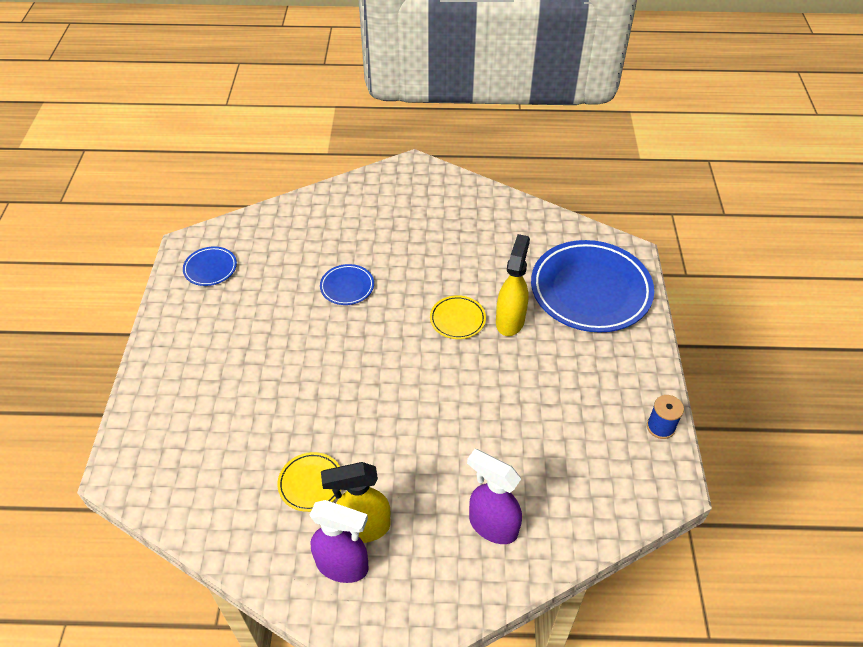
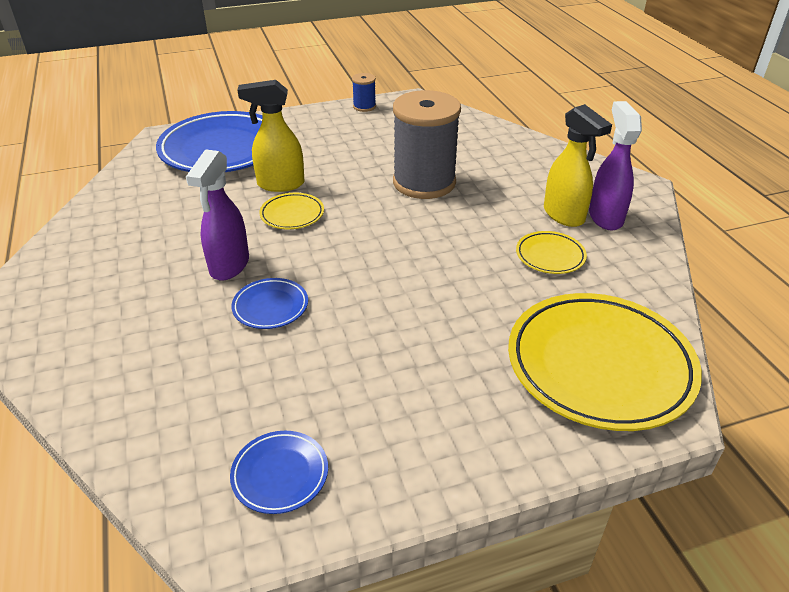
camera: 110 degrees left, 10 degrees down
(179, 453) = (599, 366): none -> yellow plate
(471, 430) = (424, 182): none -> grey spool
(492, 526) = (506, 158): purple spray bottle -> purple spray bottle (229, 266)

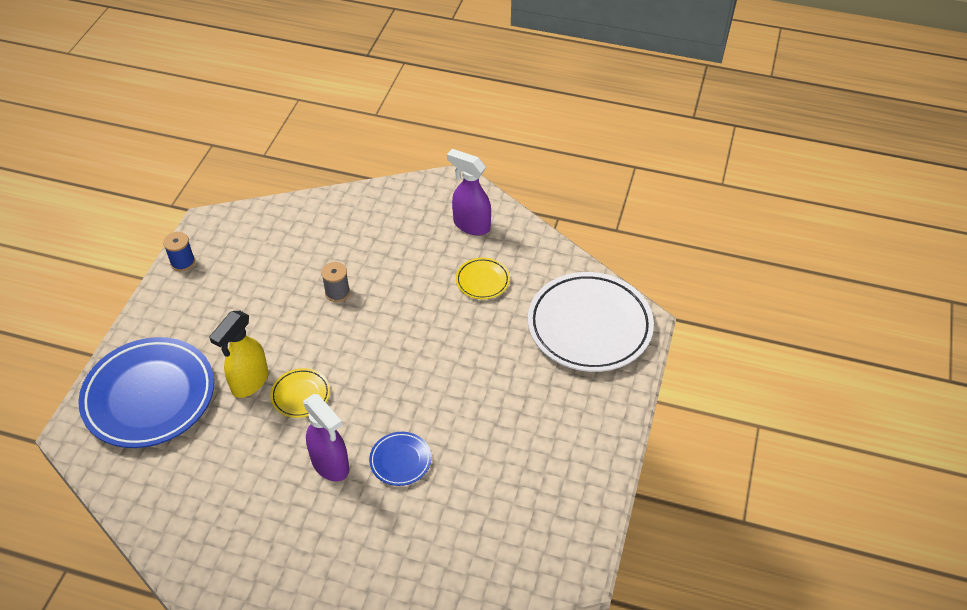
camera: 55 degrees left, 10 degrees up
(280, 474) = (551, 523): blue plate -> none
(424, 182) = (337, 292): grey spool -> grey spool, size x0.43
(564, 215) = (450, 244): yellow spray bottle -> none
(599, 366) = (589, 326): yellow plate -> white plate

